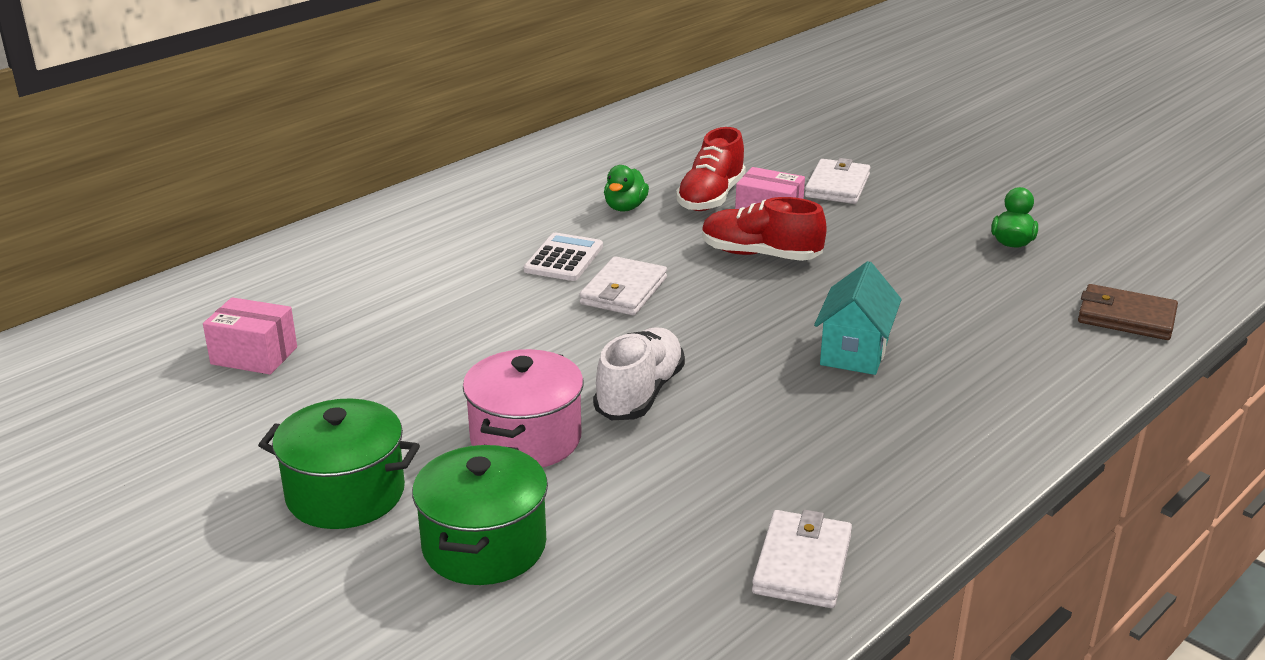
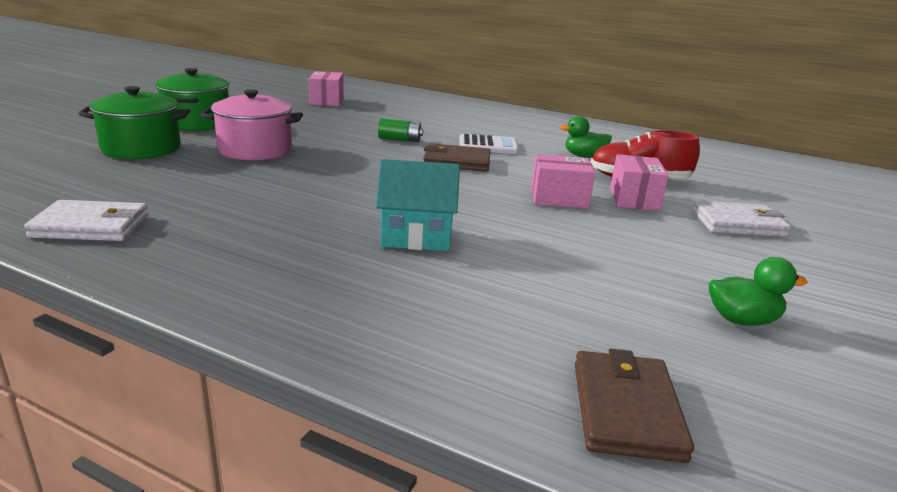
camera: 70 degrees right, 5 degrees down
(515, 317) = (400, 140): none -> green battery
(623, 291) = (456, 162): white wallet -> brown wallet
(640, 394) = (317, 172): white shoe -> none
(760, 255) = (559, 198): red shoe -> pink box

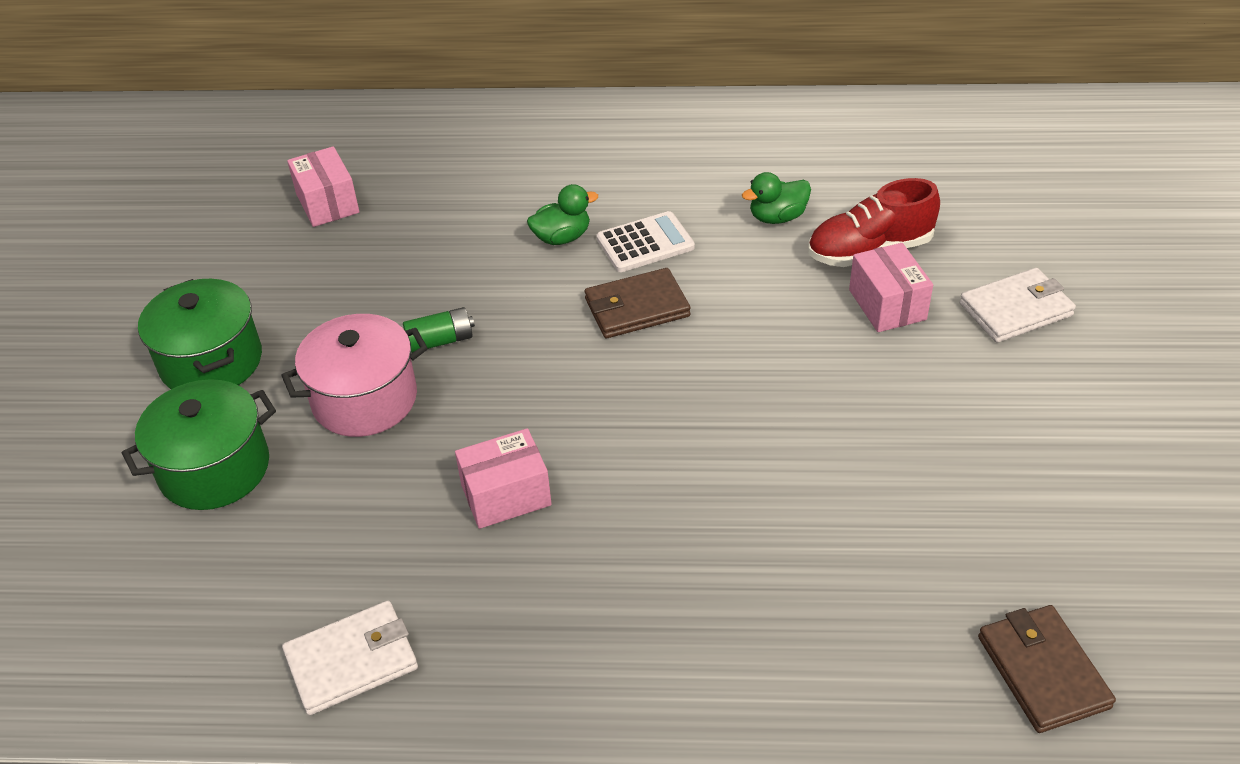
camera: 20 degrees left, 20 degrees up
(400, 140) = (524, 280): green battery -> green battery (440, 341)
(416, 237) = (712, 505): turquoise house -> none
(559, 198) = (807, 344): pink box -> pink box (506, 495)
(742, 320) = (1082, 496): green duck -> green duck (562, 237)

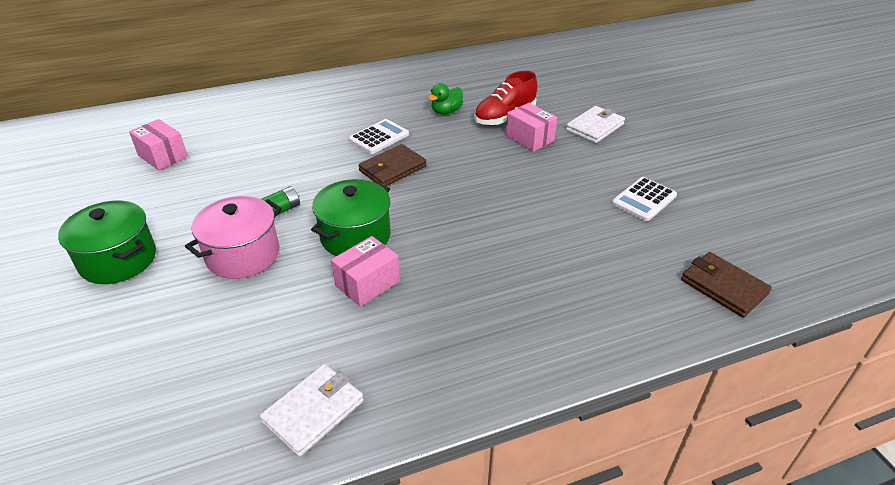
camera: 25 degrees left, 5 degrees down
(214, 469) = (150, 322): green pot -> green pot (355, 236)
(562, 237) = (327, 144): green duck -> none
(1012, 474) = (644, 199): none -> white calculator

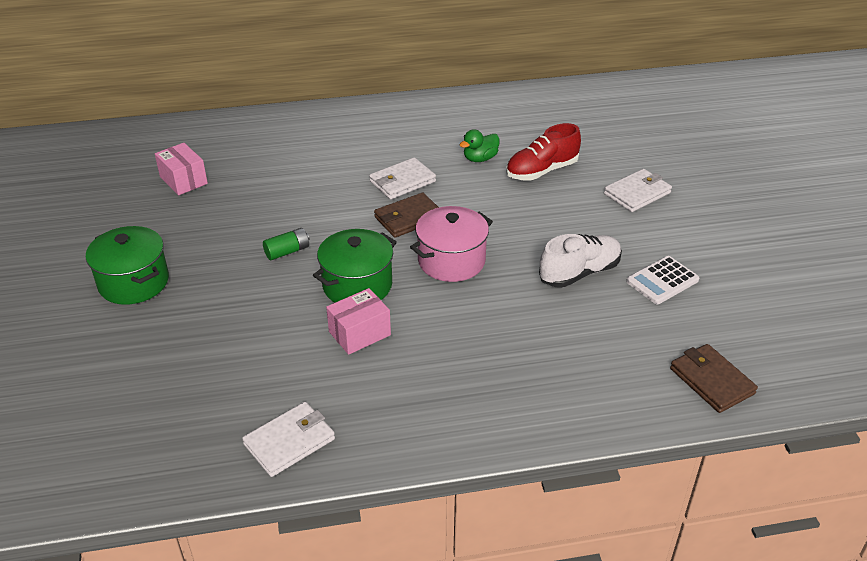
camera: 10 degrees right, 0 degrees up
(243, 255) = (248, 291): pink pot -> pink pot (451, 261)
(379, 137) = (402, 181): white calculator -> white wallet
(529, 138) = (561, 199): pink box -> none
(566, 201) = (579, 273): none -> white shoe

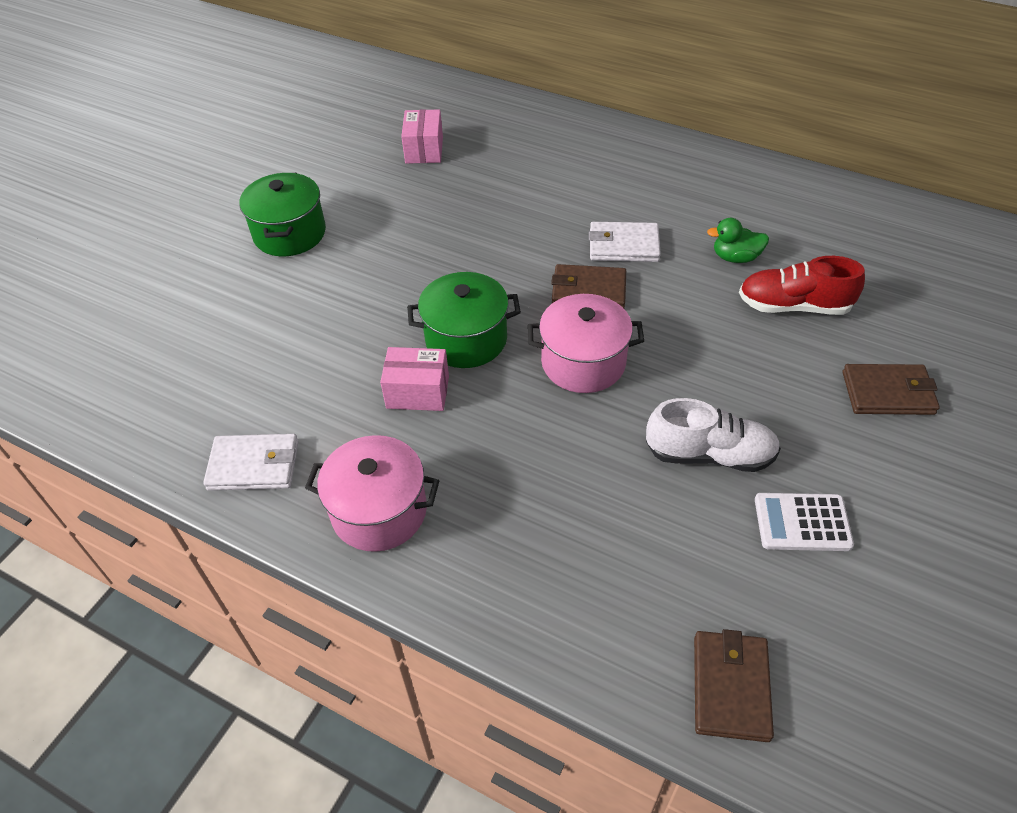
camera: 40 degrees right, 10 degrees up
(287, 251) = (440, 268): green battery -> none
(414, 415) = (379, 511): none -> pink pot
(637, 193) = (888, 393): white wallet -> brown wallet

